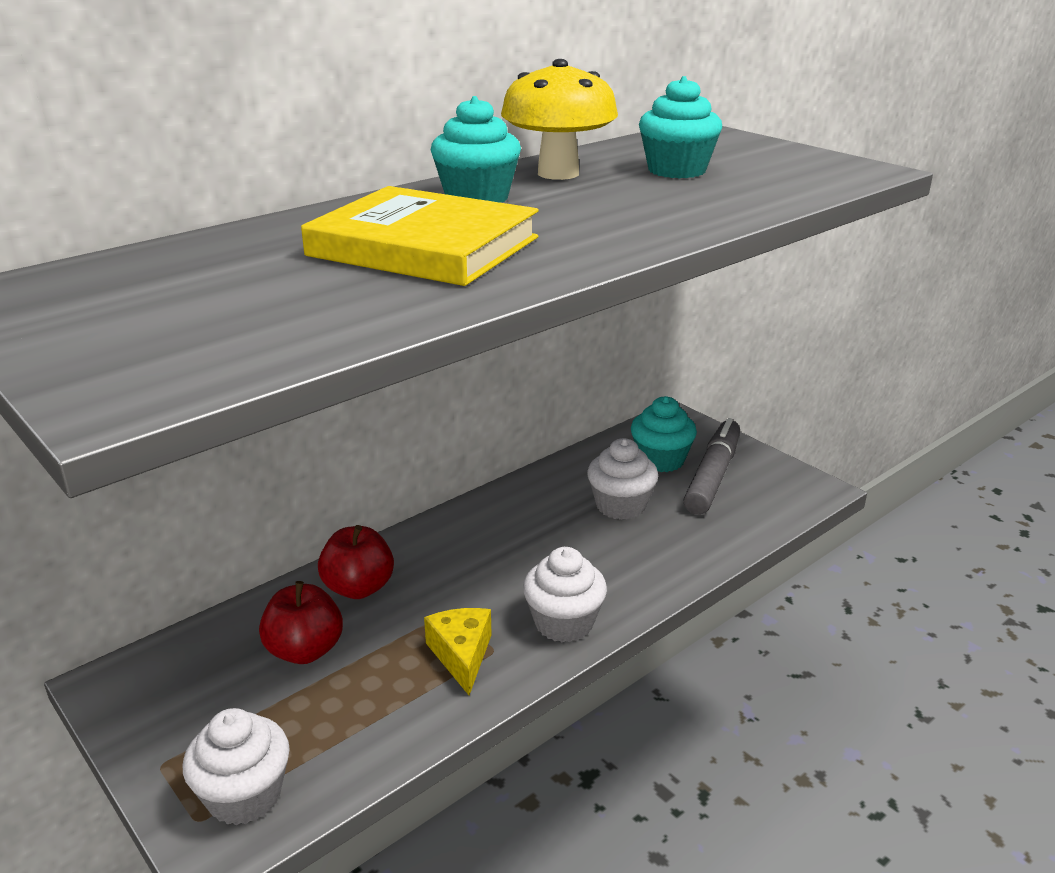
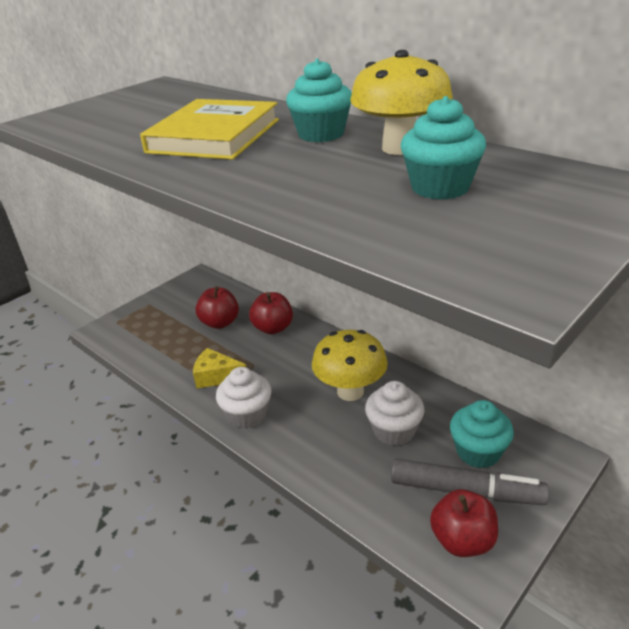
camera: 85 degrees right, 5 degrees up
(244, 795) = (127, 329): white cupcake -> none
(461, 655) = (216, 376): yellow cheese -> yellow cheese turned 150 degrees counterclockwise
(541, 528) = (350, 391): none -> yellow mushroom
(772, 488) = (462, 540): none -> red apple

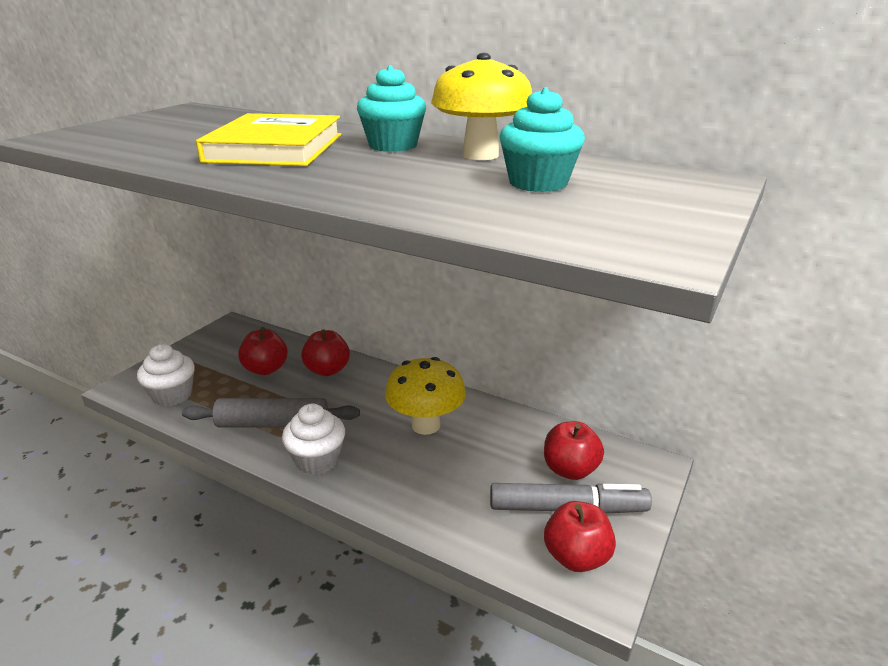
camera: 15 degrees left, 5 degrees down
(216, 376) = (273, 424): yellow cheese -> grey rolling pin
(394, 431) = (480, 459): white cupcake -> white cupcake (172, 395)
(478, 452) = (570, 469): turquoise cupcake -> red apple

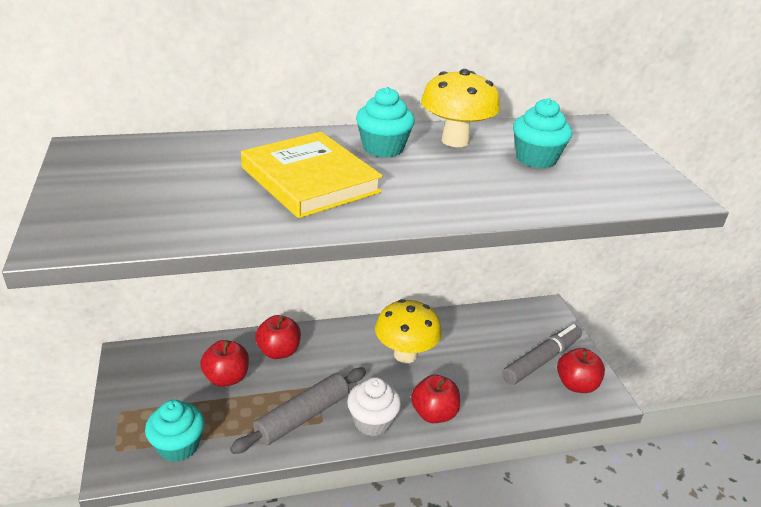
camera: 45 degrees left, 5 degrees up
(172, 395) = (178, 446): white cupcake -> turquoise cupcake
(570, 469) = (516, 336): red apple -> red apple (434, 413)

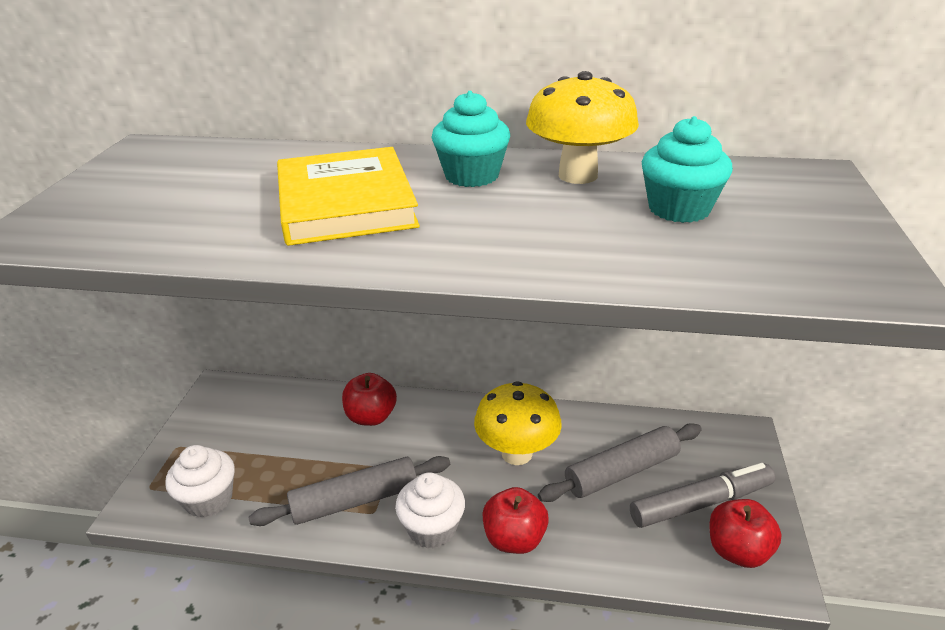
camera: 25 degrees right, 0 degrees up
(178, 446) = (209, 499): turquoise cupcake -> white cupcake
(226, 378) = (299, 434): red apple -> none
(482, 351) = (621, 471): none -> grey rolling pin

